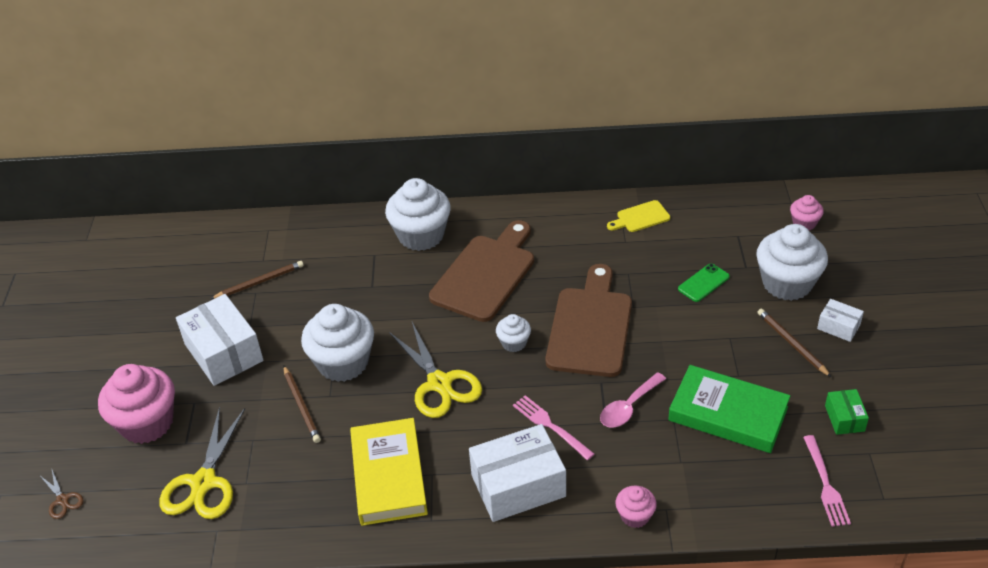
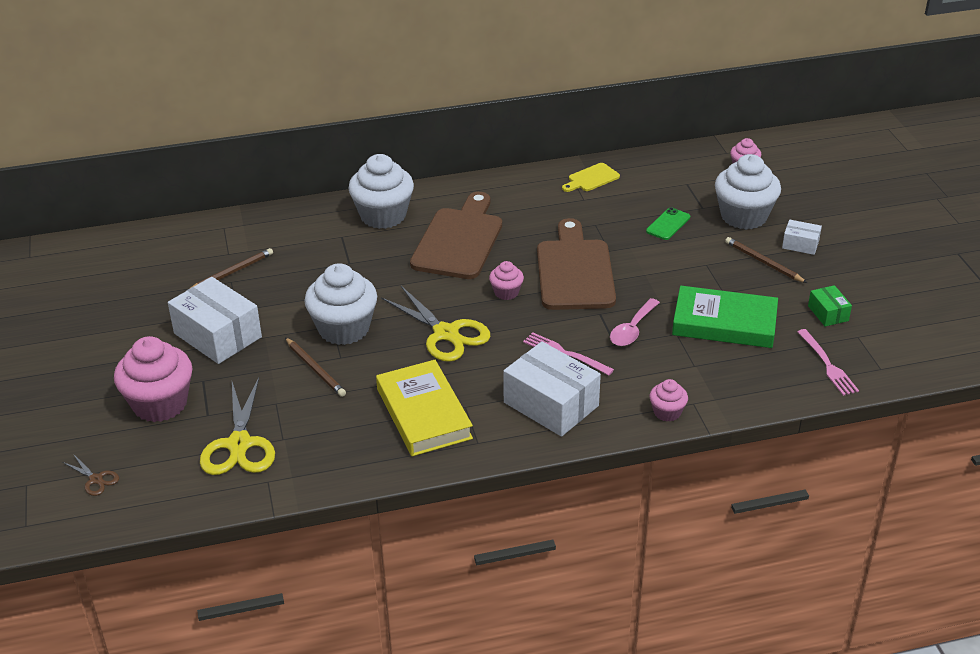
camera: 15 degrees left, 5 degrees down
(514, 343) = (506, 292): white cupcake -> pink cupcake
(518, 485) = (551, 404): white box -> white box turned 75 degrees clockwise

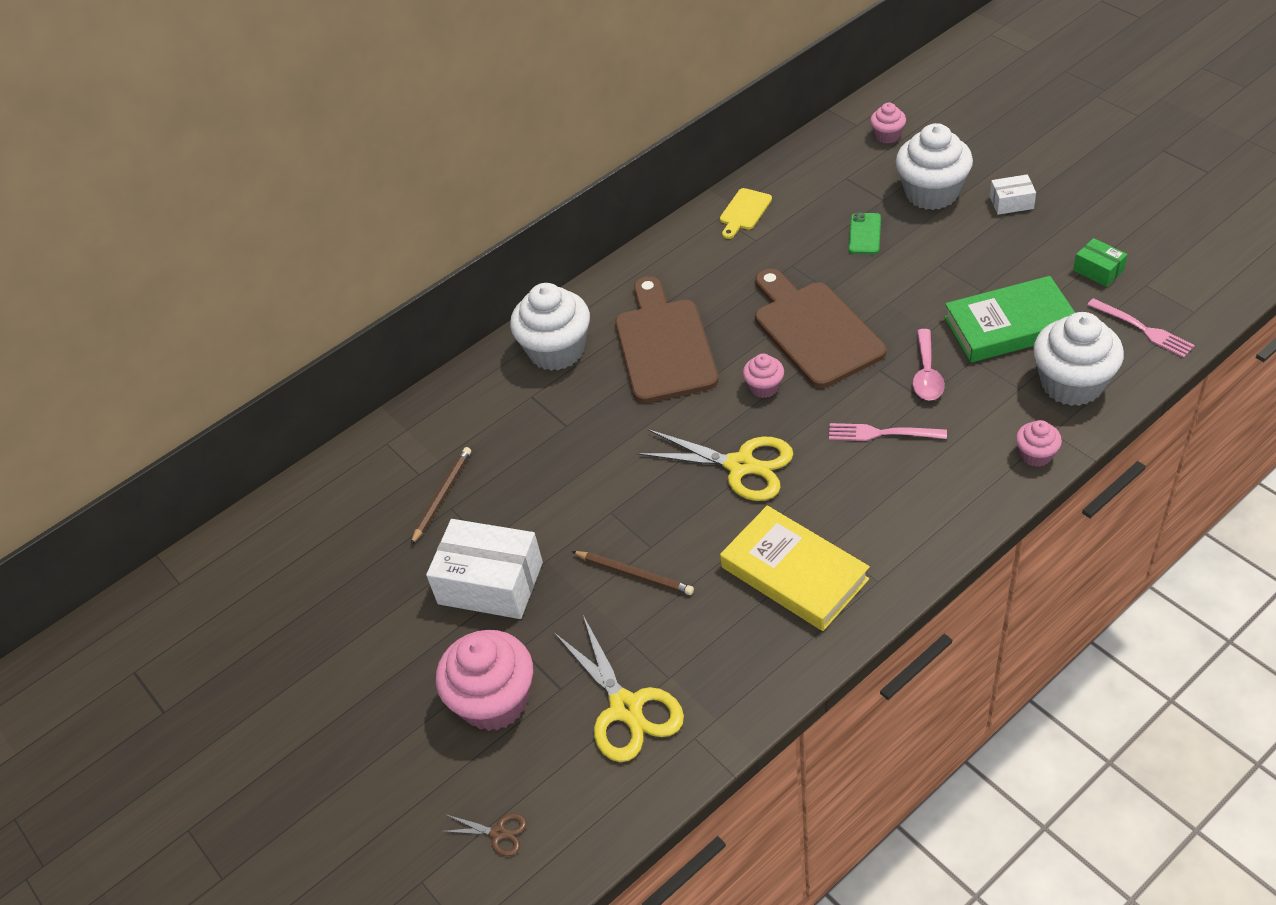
camera: 20 degrees left, 10 degrees up
(344, 329) = (626, 510): white cupcake -> white cupcake (1072, 384)
(551, 404) = (915, 499): white box -> none
(763, 262) = (992, 238): brown pencil -> none

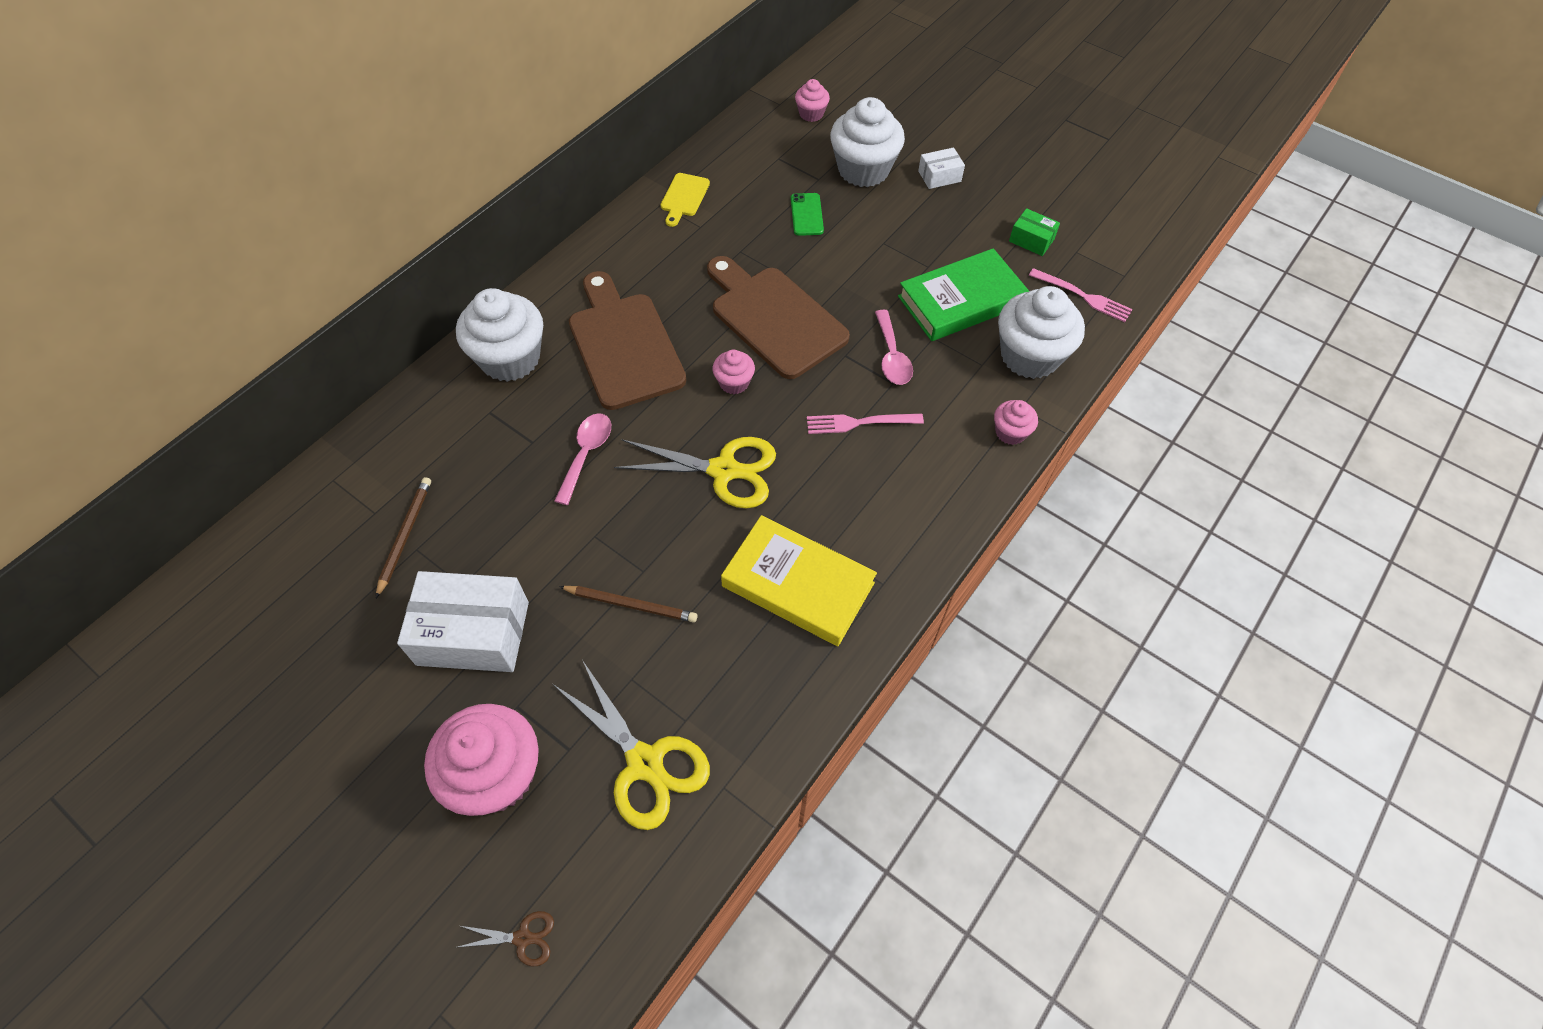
camera: 20 degrees left, 10 degrees up
(613, 440) = (586, 454): none -> pink spoon

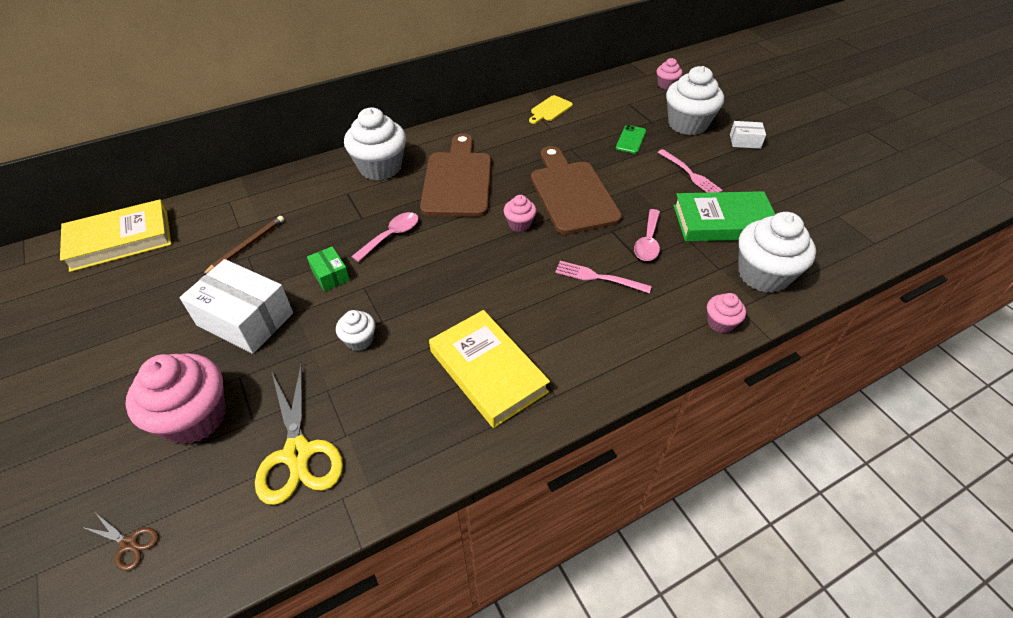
camera: 25 degrees right, 10 degrees down
(217, 591) = (120, 240): none -> yellow book
(631, 604) = (359, 340): brown pencil -> white cupcake
(724, 470) = (479, 276): yellow scissors -> none
(1031, 240) = (802, 198): green box -> green box (330, 275)
(1083, 296) = (830, 247): pink fork -> pink fork (690, 174)

